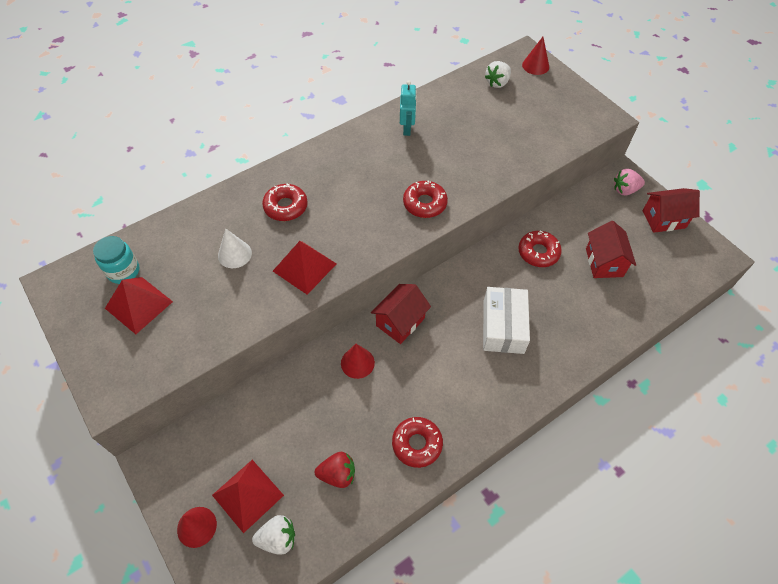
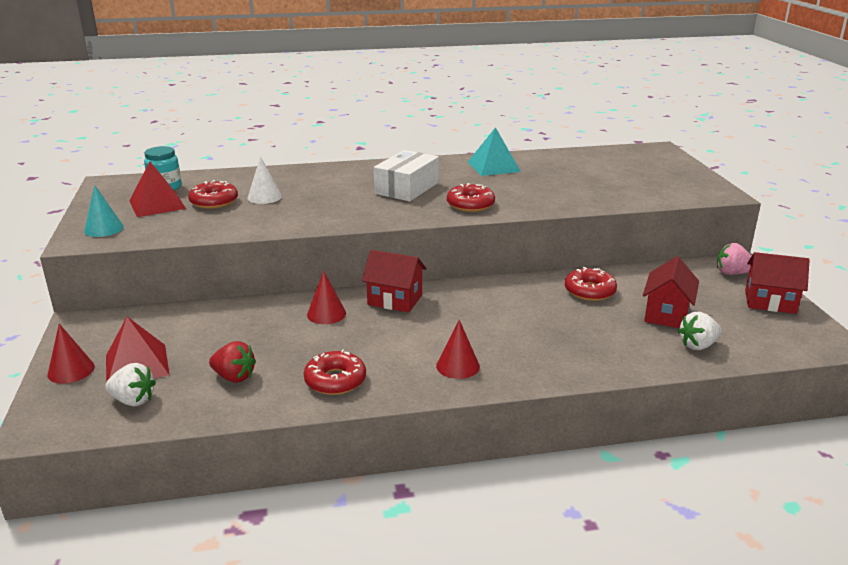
camera: 25 degrees right, 30 degrees down
(118, 367) = (104, 229): none -> turquoise cone
(286, 207) = (336, 183): red donut -> red donut (214, 202)
(304, 267) = (318, 214): red pyramid -> none
(400, 322) = (395, 300): red house -> red house turned 45 degrees clockwise
(407, 129) = (493, 166): turquoise robot -> turquoise pyramid
(497, 83) = (612, 158): white strawberry -> white strawberry (698, 345)
(503, 326) = (505, 329): white box -> white box (407, 188)
(535, 65) = (663, 156): red cone -> red cone (458, 366)

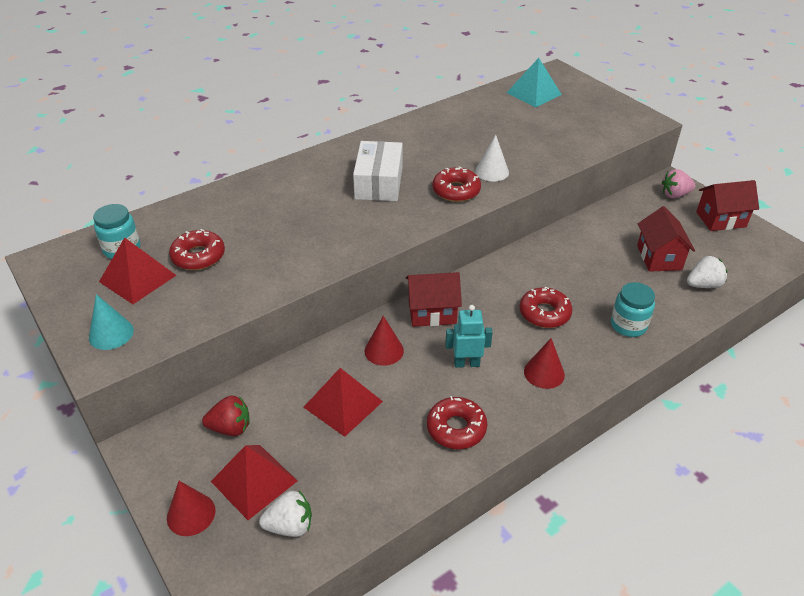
camera: 25 degrees left, 15 degrees up
(234, 377) = (362, 459): red strawberry -> red strawberry (230, 428)
(256, 338) = (343, 404): none -> red pyramid
(264, 197) = (247, 234): white cone -> white cone (492, 171)
(390, 340) = (466, 363): none -> turquoise robot
(493, 166) = (434, 131): turquoise pyramid -> turquoise pyramid (534, 93)
(581, 355) = (628, 325): none -> turquoise jar
(589, 291) = (584, 249): red donut -> red donut (544, 313)
(698, 345) = (703, 285): white strawberry -> white strawberry turned 150 degrees counterclockwise

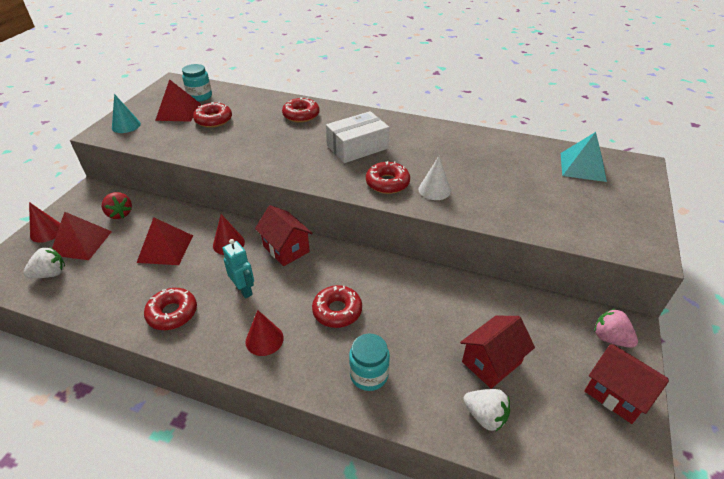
camera: 55 degrees right, 0 degrees up
(272, 192) = (301, 115): none -> red donut
(290, 526) = (50, 274): white strawberry -> white strawberry turned 75 degrees counterclockwise

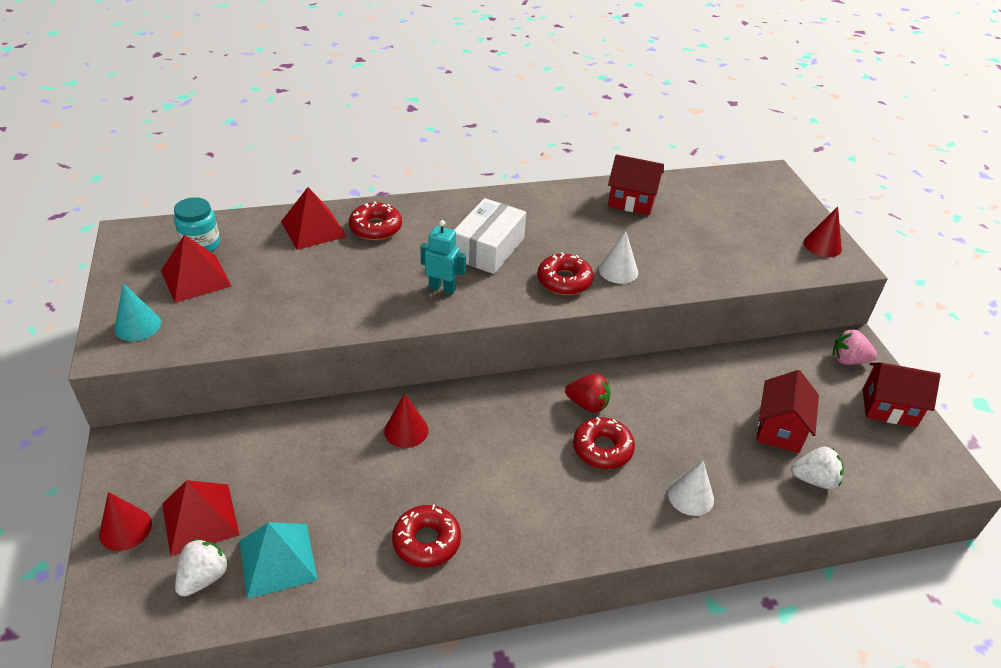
camera: 35 degrees left, 0 degrees up
(120, 214) = (212, 457): red strawberry -> red strawberry (588, 404)
(165, 248) = (331, 472): red pyramid -> red pyramid (313, 229)
(213, 120) = (263, 273): red donut -> none
(244, 290) = (482, 475): turquoise robot -> turquoise robot (442, 288)
(264, 339) = (559, 516): red cone -> red cone (822, 245)
(286, 249) = (481, 406): red house -> red house (631, 202)
(369, 375) = (690, 496): turquoise jar -> white cone
(582, 167) = (727, 194): turquoise pyramid -> turquoise pyramid (277, 560)

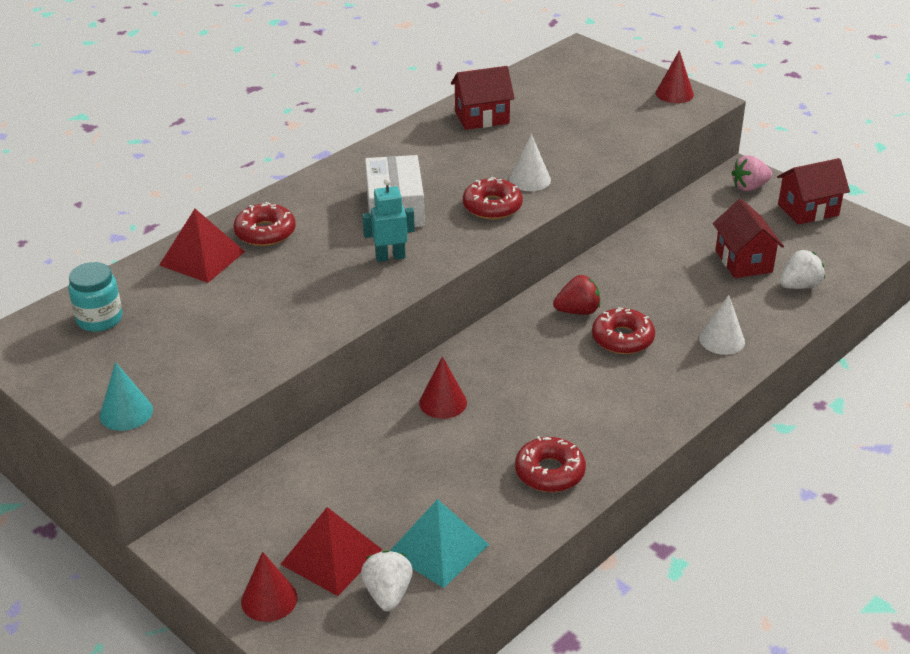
camera: 30 degrees left, 5 degrees down
(195, 278) = (133, 349): red pyramid -> none

